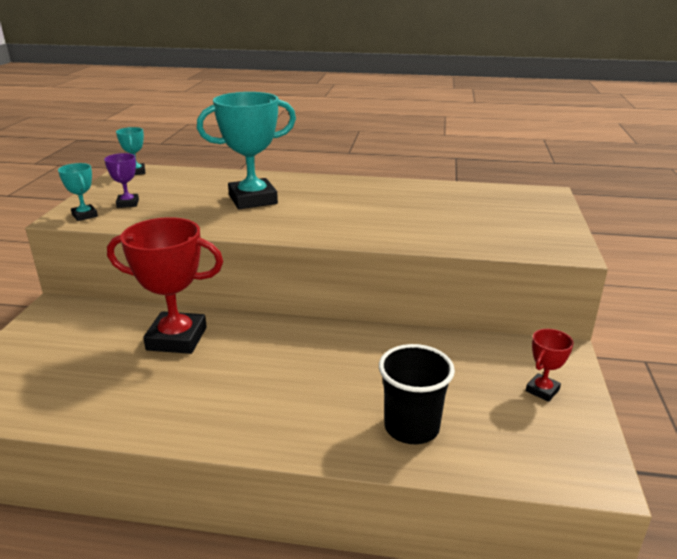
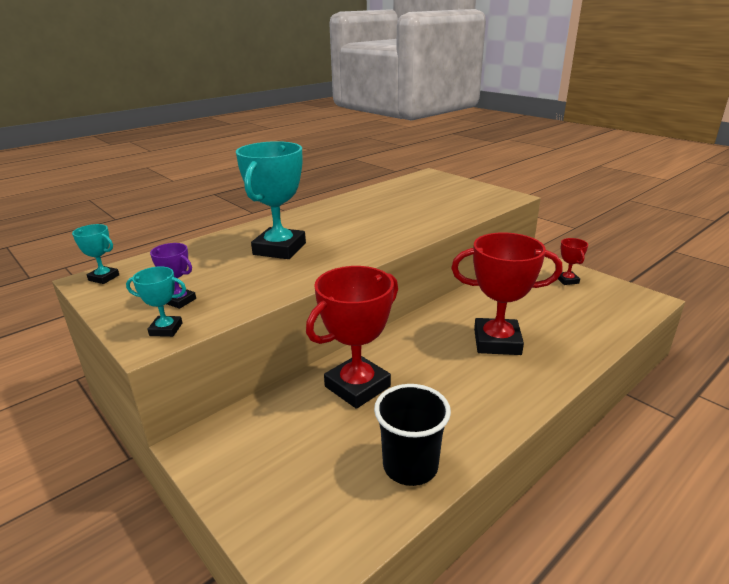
camera: 50 degrees left, 0 degrees up
(330, 385) = (497, 342): none -> red trophy
(411, 427) = (568, 332): black cup -> black cup (410, 466)

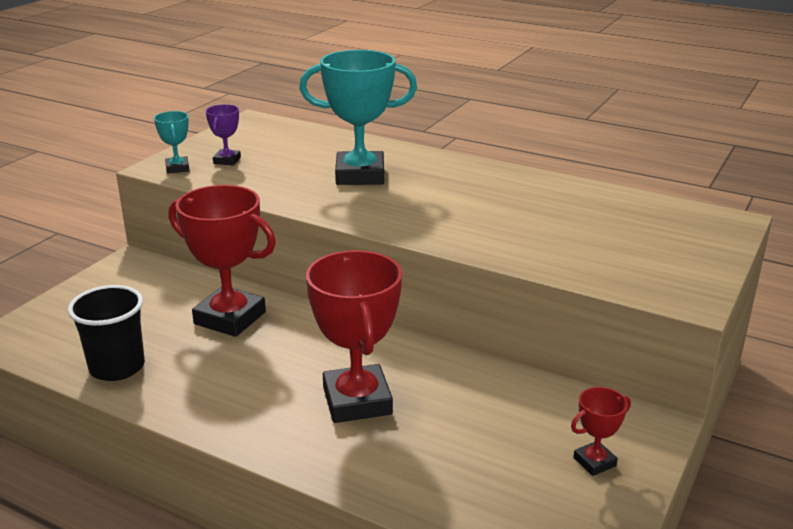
camera: 70 degrees right, 0 degrees up
(104, 278) = (258, 123): turquoise trophy -> none

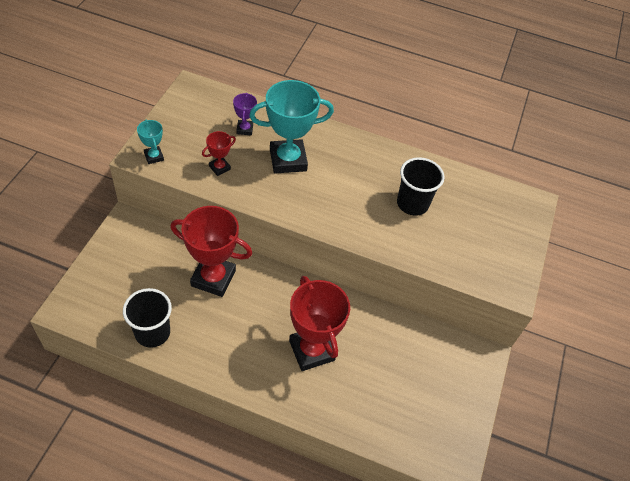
camera: 15 degrees left, 25 degrees up
(227, 160) = (188, 145): purple trophy -> purple trophy (245, 129)
(535, 215) = (412, 203): none -> black cup
(594, 462) = (454, 388): red trophy -> red trophy (219, 168)

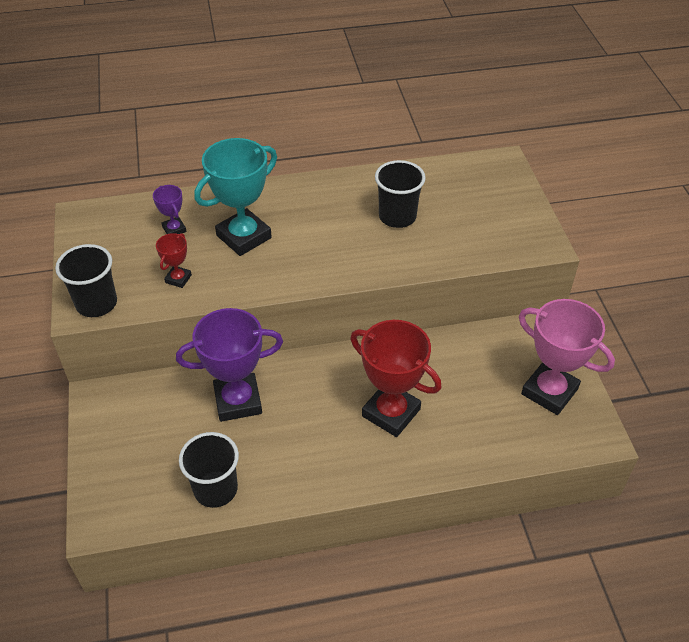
camera: 25 degrees left, 5 degrees down
(154, 157) = (96, 303): turquoise trophy -> black cup
(213, 278) = (238, 401): red trophy -> purple trophy
(444, 406) = (549, 391): none -> pink trophy

